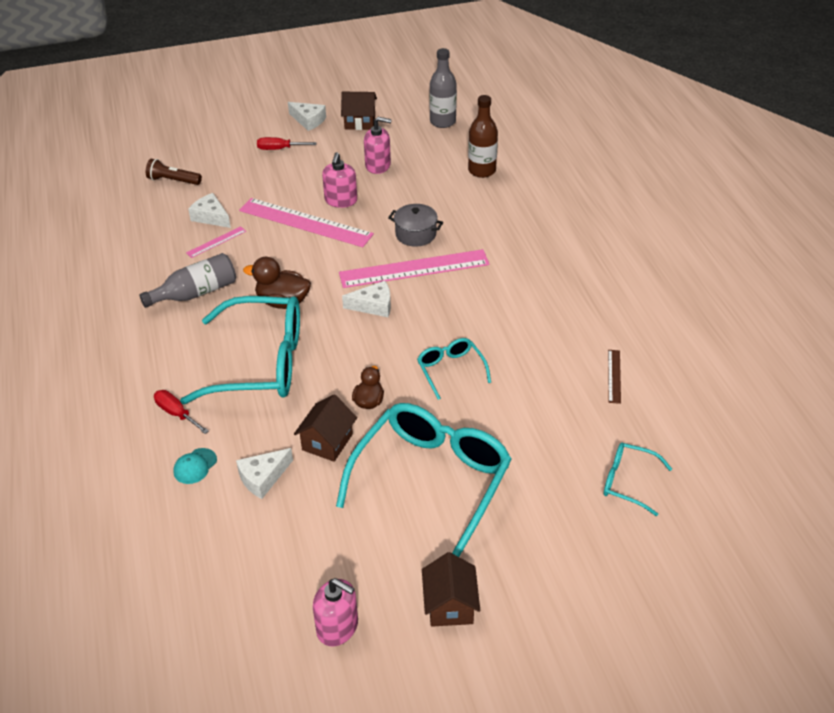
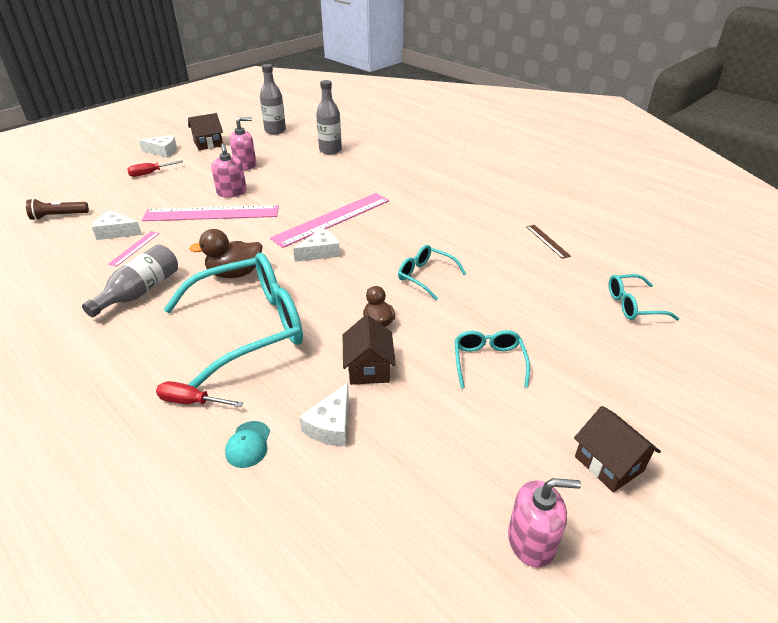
camera: 30 degrees left, 5 degrees down
(415, 234) = (314, 198): grey pot -> none
(432, 479) = (488, 362): turquoise glasses -> turquoise glasses, size x0.48
(482, 171) = (330, 150): brown bottle -> grey bottle

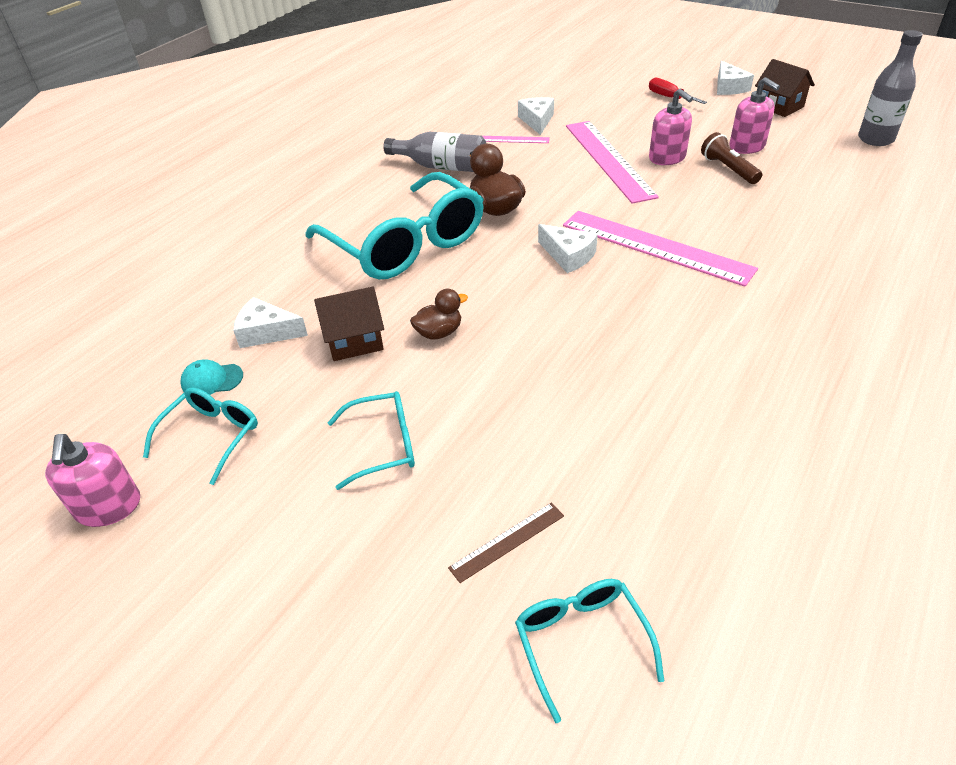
camera: 80 degrees right, 5 degrees up
(58, 216) = (547, 85): brown flashlight -> brown flashlight (728, 169)
(191, 401) = (293, 242): red screwdriver -> none
(232, 192) = (667, 158): pink soap dispenser -> pink soap dispenser turned 90 degrees counterclockwise
(248, 444) = (242, 288): turquoise cap -> turquoise cap (212, 380)
(330, 150) = (862, 198): grey bottle -> none
(425, 276) = (556, 358): turquoise glasses -> turquoise glasses (212, 436)
(547, 241) = (743, 499): brown ruler -> brown ruler (507, 541)
(609, 463) = (207, 585): brown house -> none

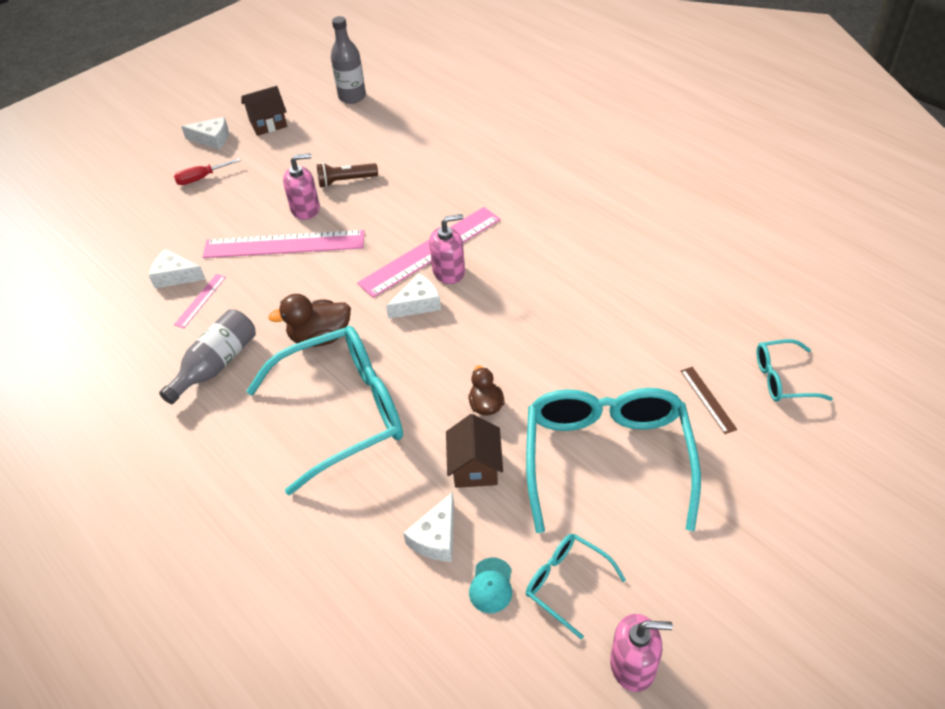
camera: 75 degrees left, 5 degrees up
(384, 445) = (607, 458): turquoise glasses -> turquoise glasses, size x2.09
(747, 146) = (318, 160): pink soap dispenser -> pink soap dispenser (449, 271)

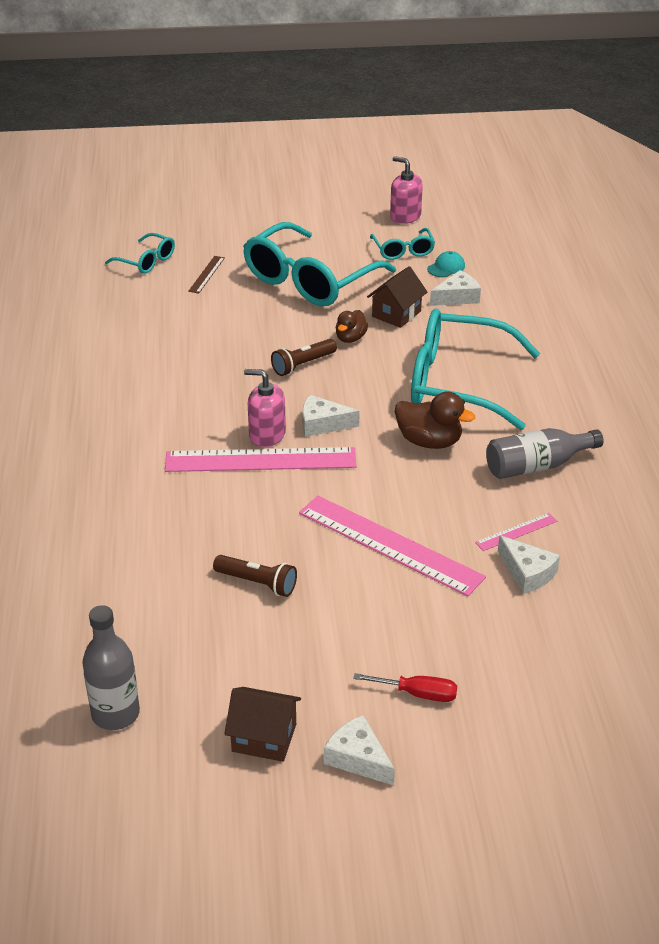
camera: 145 degrees left, 10 degrees down
(305, 209) = (332, 573): pink soap dispenser -> none
(494, 349) = (303, 365): none -> brown flashlight

